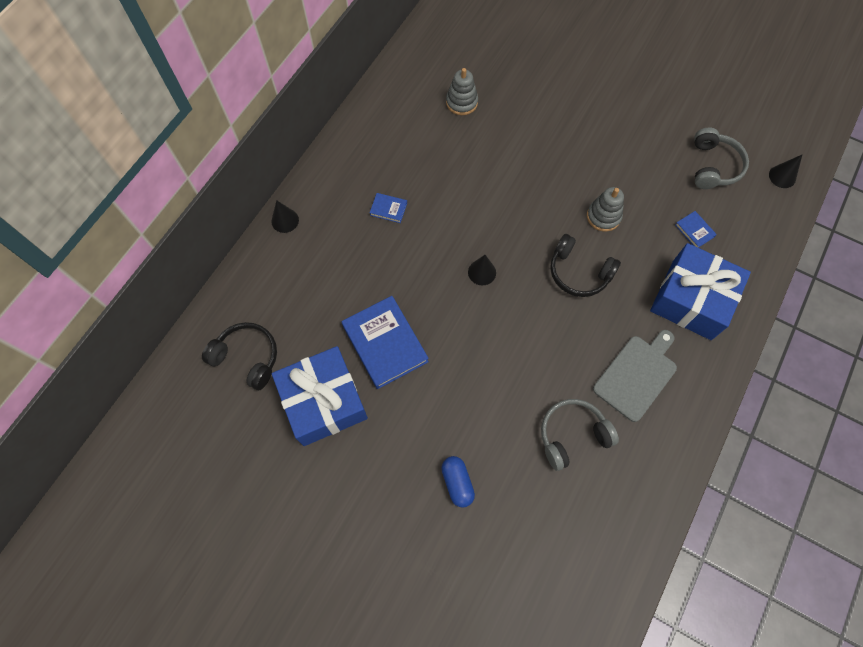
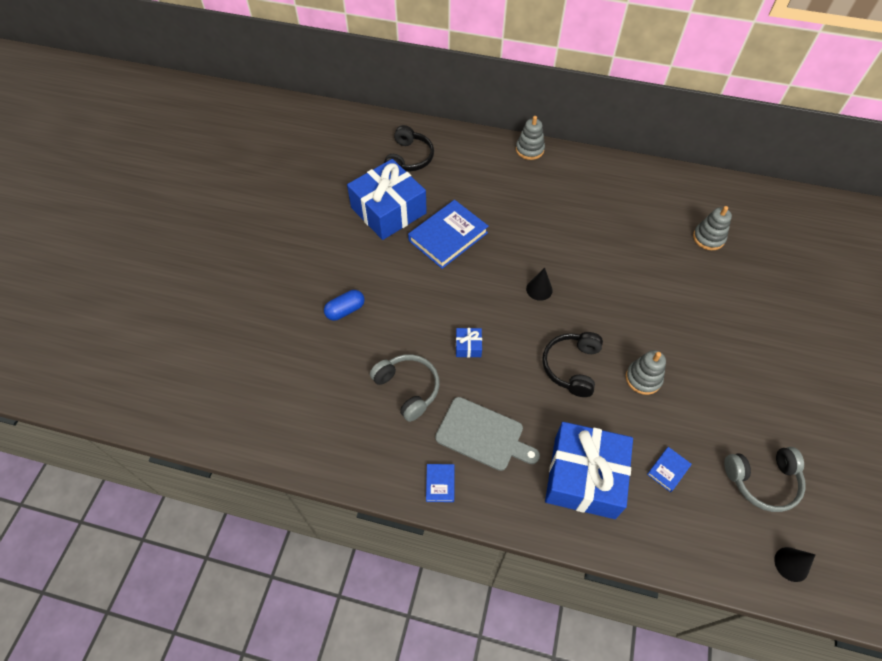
camera: 75 degrees right, 10 degrees down
(285, 220) = (529, 150): black cone -> grey stacking toy
(388, 209) = (570, 211): blue book -> blue book (440, 483)
(534, 361) = (468, 346): none -> blue gift

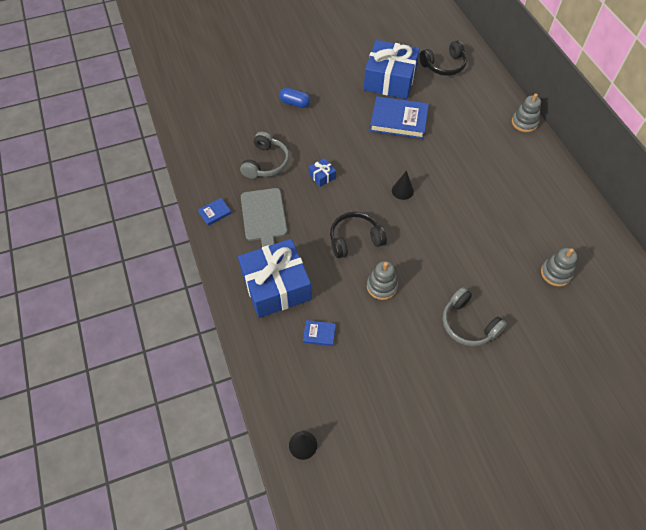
camera: 55 degrees right, 0 degrees up
(762, 481) = (357, 400): grey headphones -> grey headphones (468, 324)

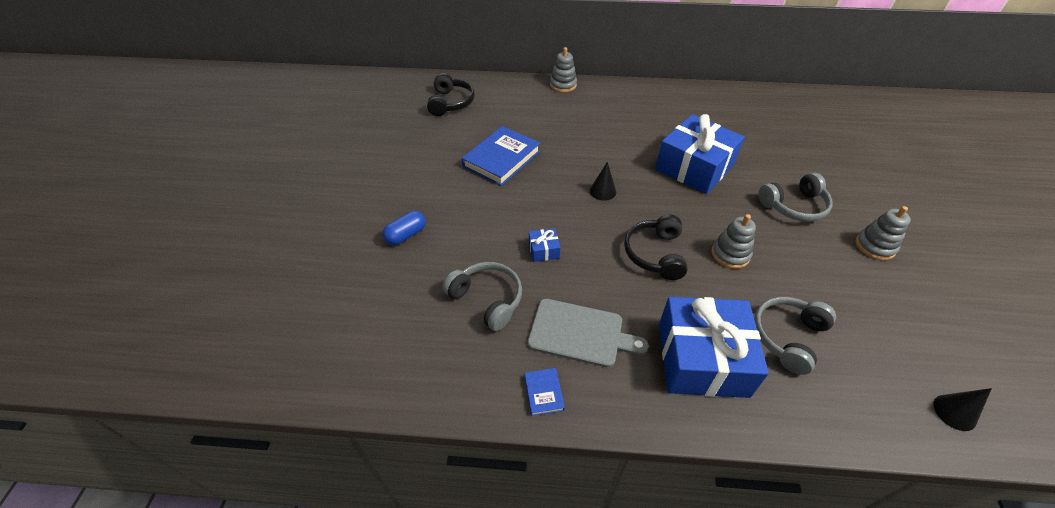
camera: 65 degrees left, 10 degrees down
(319, 334) = (787, 337): blue book -> grey headphones
(390, 80) = (438, 145): blue gift -> blue gift (694, 167)
(556, 273) = (747, 132): grey stacking toy -> grey stacking toy (875, 246)

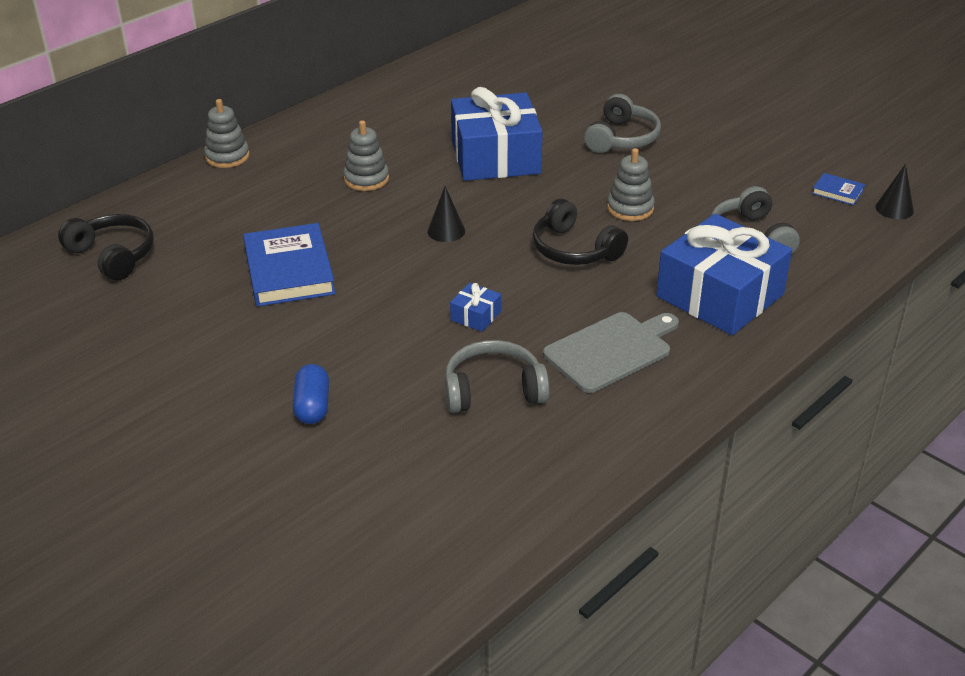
camera: 50 degrees left, 10 degrees down
(544, 393) = (652, 410): blue book -> blue book (837, 192)
(875, 246) = (716, 132): grey stacking toy -> grey stacking toy (366, 179)

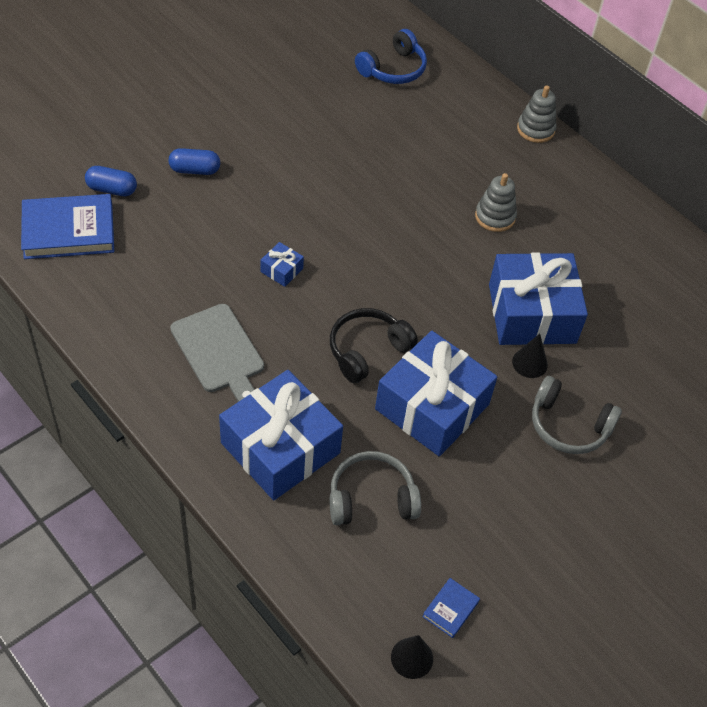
camera: 90 degrees right, 15 degrees up
(113, 255) = (393, 69): black headphones -> blue headphones
(289, 270) = (360, 163): blue book -> blue book (68, 231)
(359, 482) = (112, 189): none -> blue capsule
(446, 231) = (406, 264): black cone -> black cone (529, 363)
(493, 390) = (188, 270): grey headphones -> none
(630, 208) = (432, 406): grey stacking toy -> blue gift

